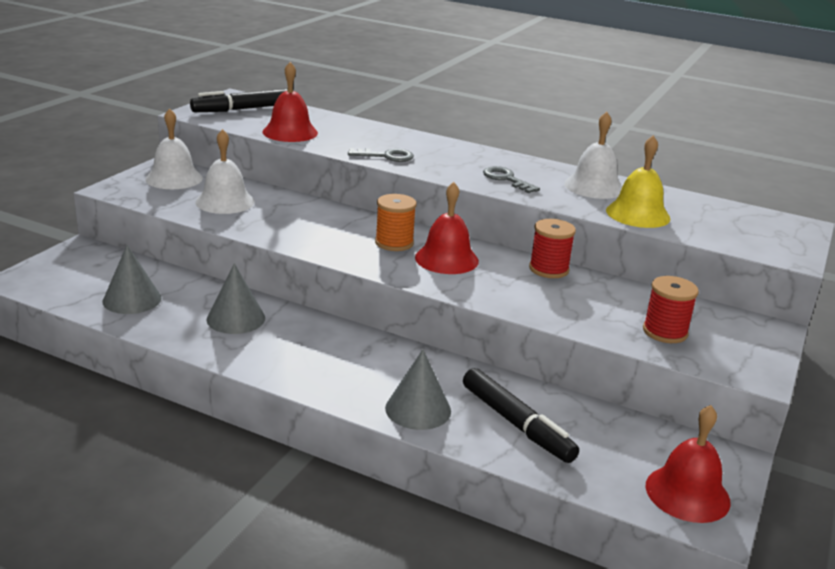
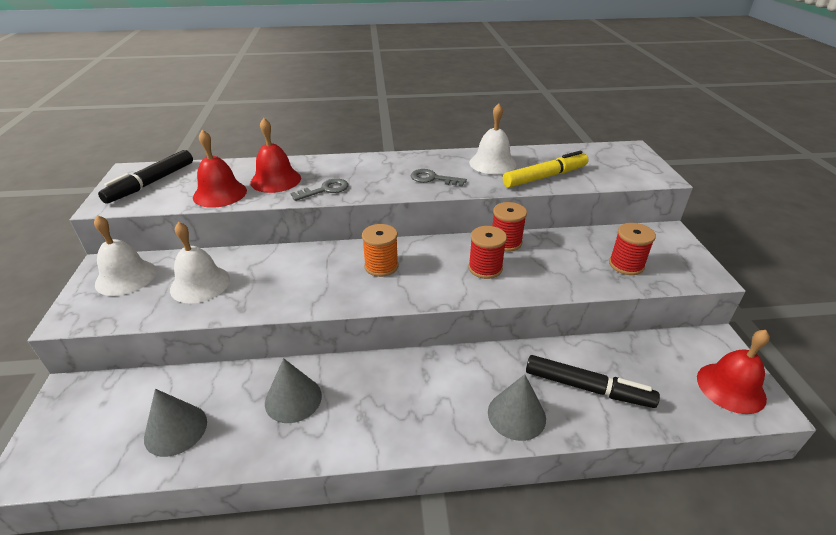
camera: 30 degrees left, 10 degrees up
(446, 259) = (433, 265): red bell -> red bell (275, 180)
(497, 279) = (485, 268): none -> red spool
(638, 214) = (545, 177): yellow bell -> yellow marker

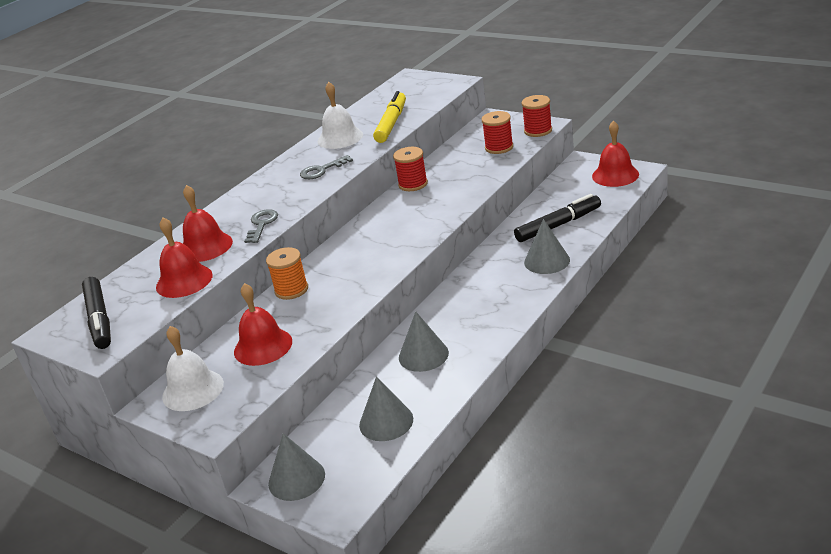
camera: 45 degrees left, 5 degrees down
(75, 408) = (296, 479): none -> grey cone
(200, 284) = (263, 346): white bell -> red bell
(381, 266) = (364, 248): orange spool -> orange spool (291, 290)
(485, 268) = (428, 203): red spool -> red spool (538, 131)

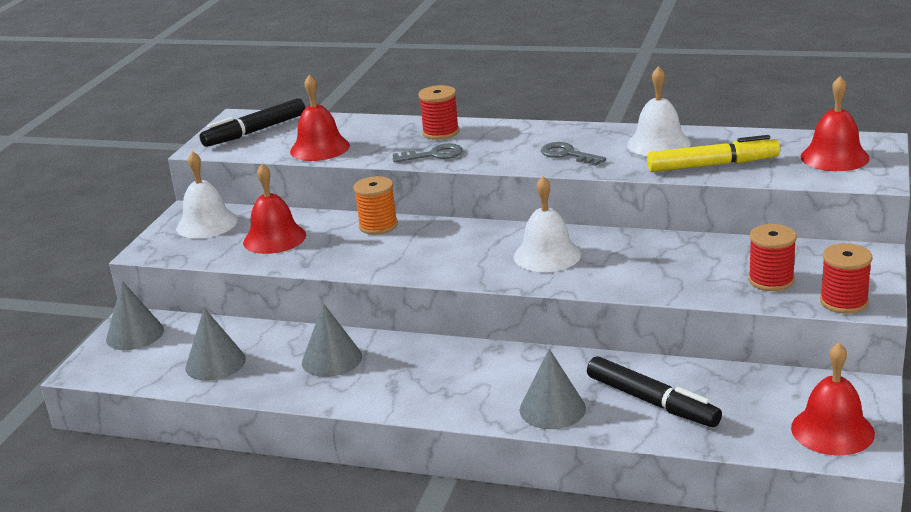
camera: 70 degrees right, 5 degrees down
(205, 247) = (385, 140): red bell -> red bell (834, 157)
(406, 218) = (547, 255): none -> white bell
(413, 184) = (636, 240): red spool -> red spool (441, 132)

